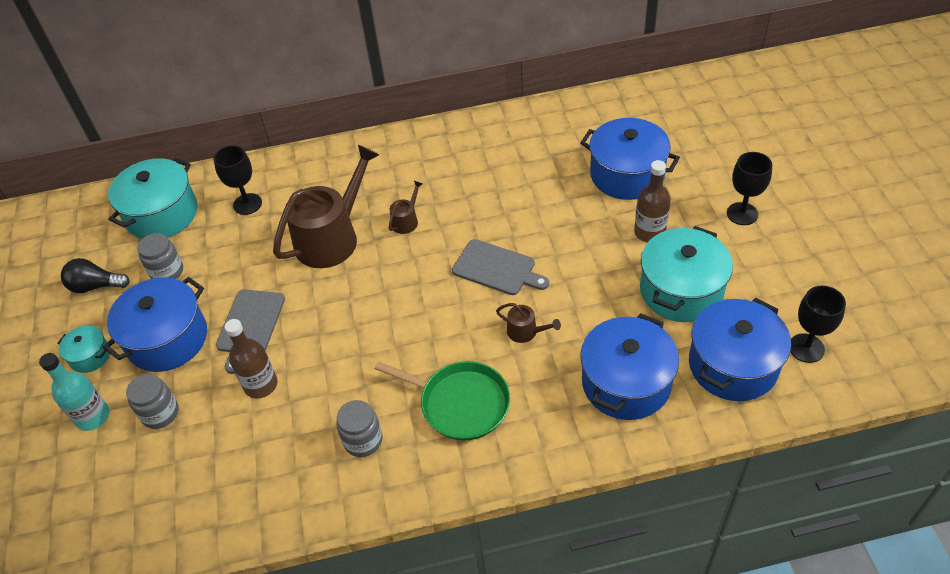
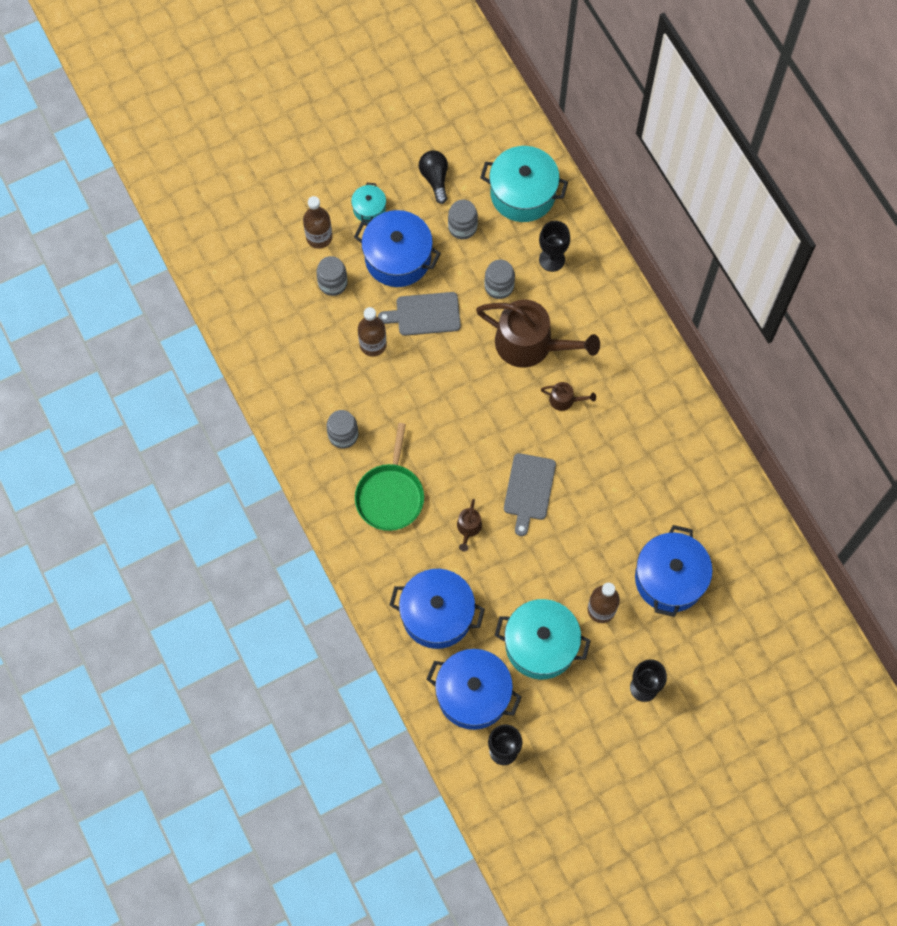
camera: 70 degrees right, 20 degrees up
(93, 417) = (319, 237): turquoise bottle -> brown bottle
(253, 252) = (499, 286): none -> grey jar

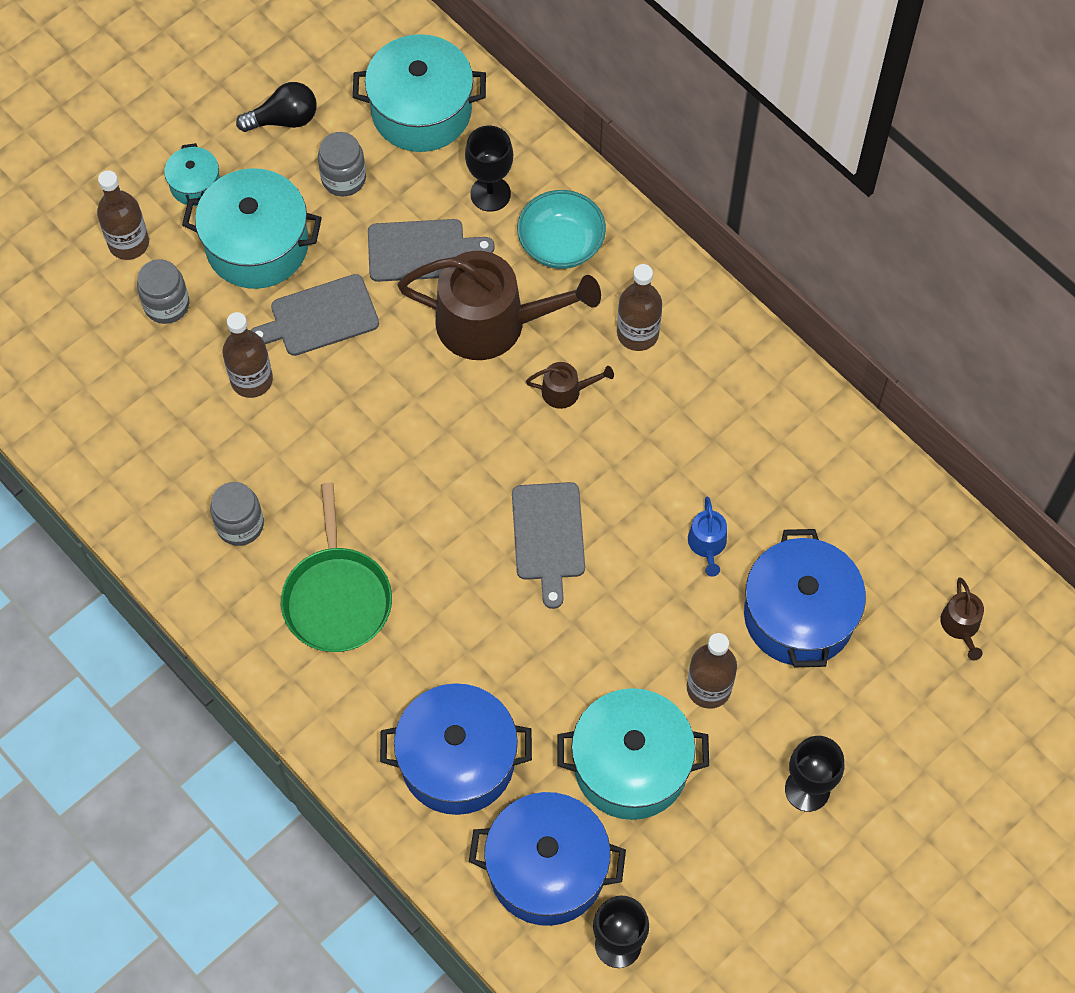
camera: 15 degrees left, 5 degrees down
(398, 258) = (257, 245): blue pot -> turquoise pot
(435, 179) = (284, 119): black light bulb -> black light bulb turned 105 degrees clockwise
(468, 528) = (471, 617): brown watering can -> brown watering can (961, 626)
(499, 286) = (421, 250): grey jar -> grey cutting board
(587, 303) = (561, 244): none -> turquoise bowl
(619, 374) = (637, 333): none -> brown bottle
(625, 520) = (707, 544): none -> blue watering can

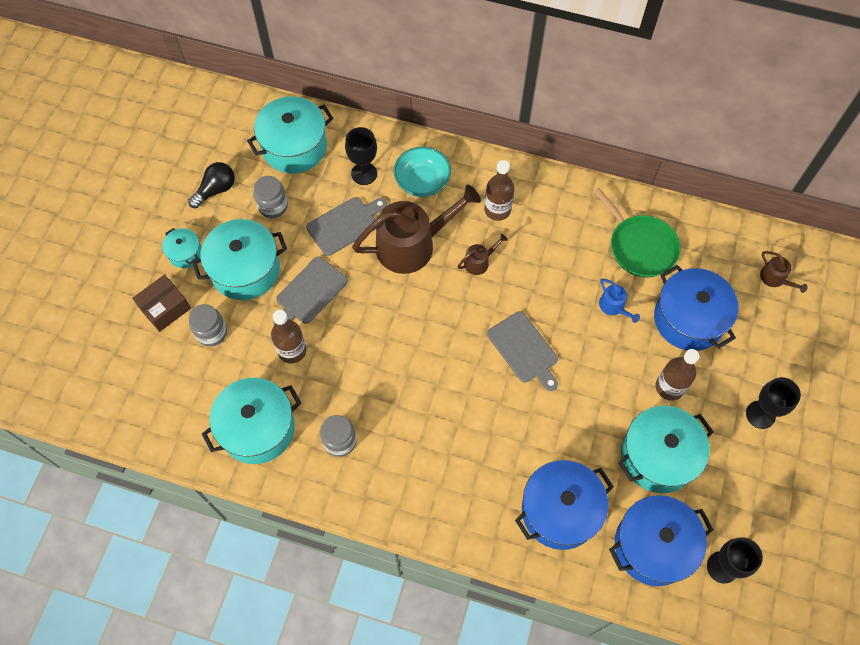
camera: 30 degrees left, 0 degrees up
(129, 243) = (165, 308): brown bottle -> brown box
(150, 455) = (257, 428): none -> turquoise pot
(337, 597) = (426, 453): green pan -> green pan (640, 246)

